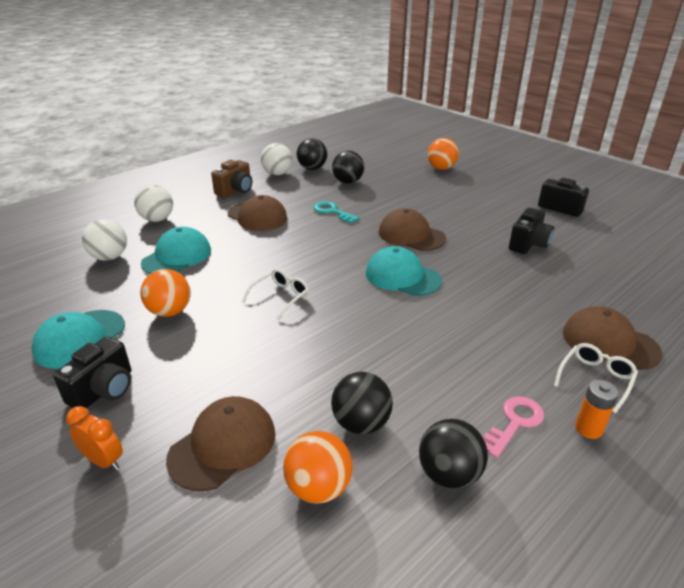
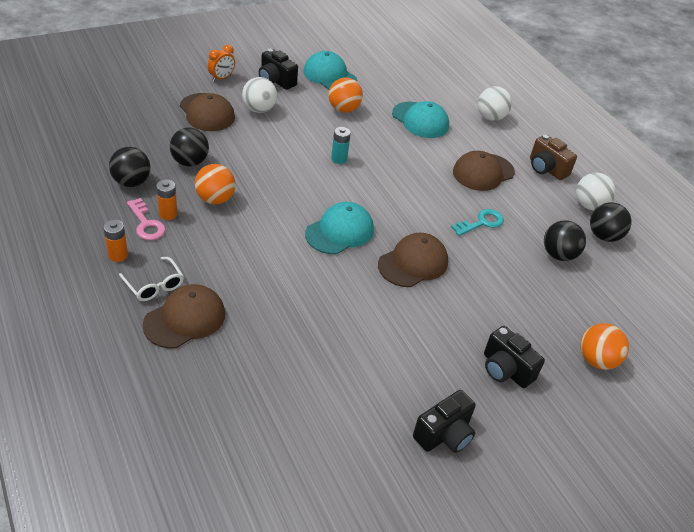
camera: 100 degrees right, 10 degrees up
(109, 257) = (430, 91): white ball -> white ball (259, 109)
(280, 297) = (339, 159): white glasses -> turquoise battery
(318, 487) = (157, 136): orange ball -> orange ball (215, 199)
(480, 408) = (168, 214): none -> orange battery
(528, 244) = (363, 349): black camera -> black camera (505, 370)

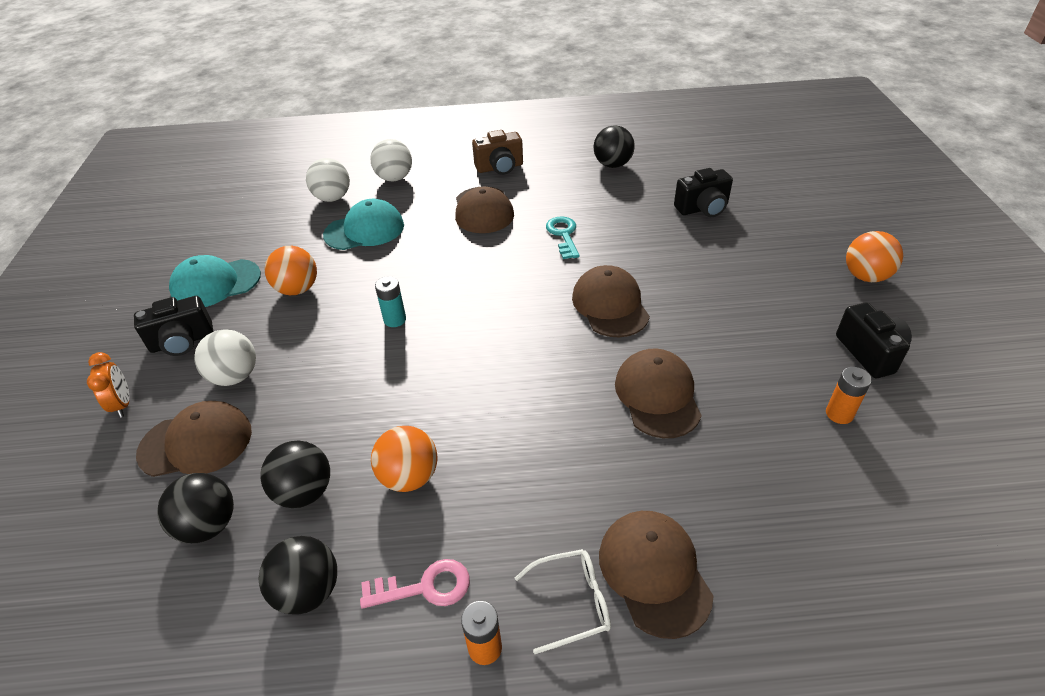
camera: 60 degrees left, 0 degrees up
(168, 214) = (415, 549): orange battery -> orange battery (839, 414)
(331, 302) = (657, 395): none -> brown cap
(340, 231) = (533, 355): turquoise cap -> none
(505, 370) = (782, 282): black camera -> black camera (703, 209)
(558, 255) = (629, 199): black ball -> black ball (208, 525)
(589, 205) = (566, 159): white ball -> white ball (332, 198)
(596, 360) = (775, 220): orange ball -> orange ball (865, 276)

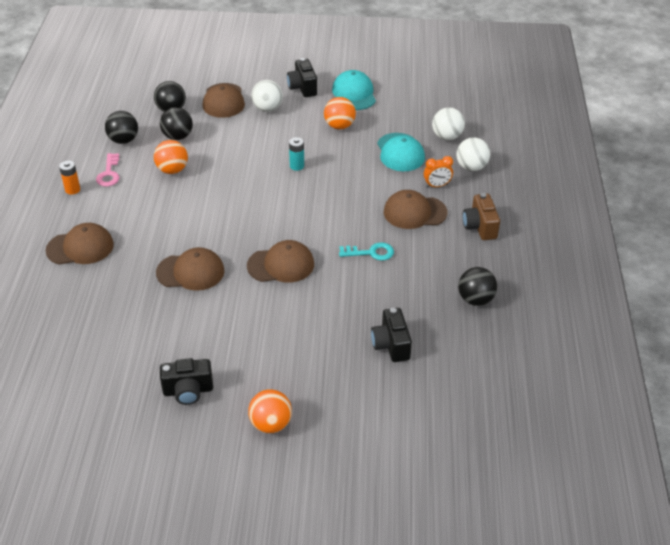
camera: 95 degrees right, 0 degrees up
(122, 404) = (259, 75): orange clock -> orange clock (437, 185)
(572, 602) = (79, 218): white glasses -> none
(839, 414) = (143, 353): orange battery -> none

